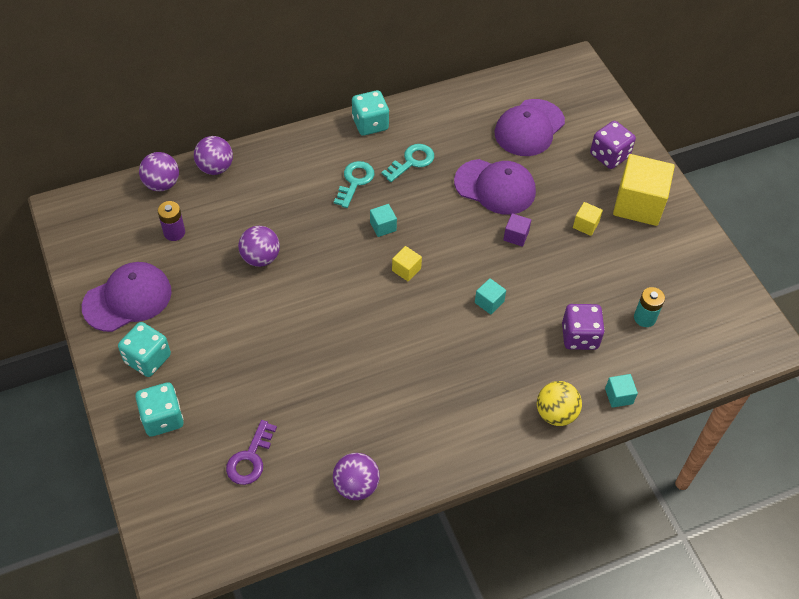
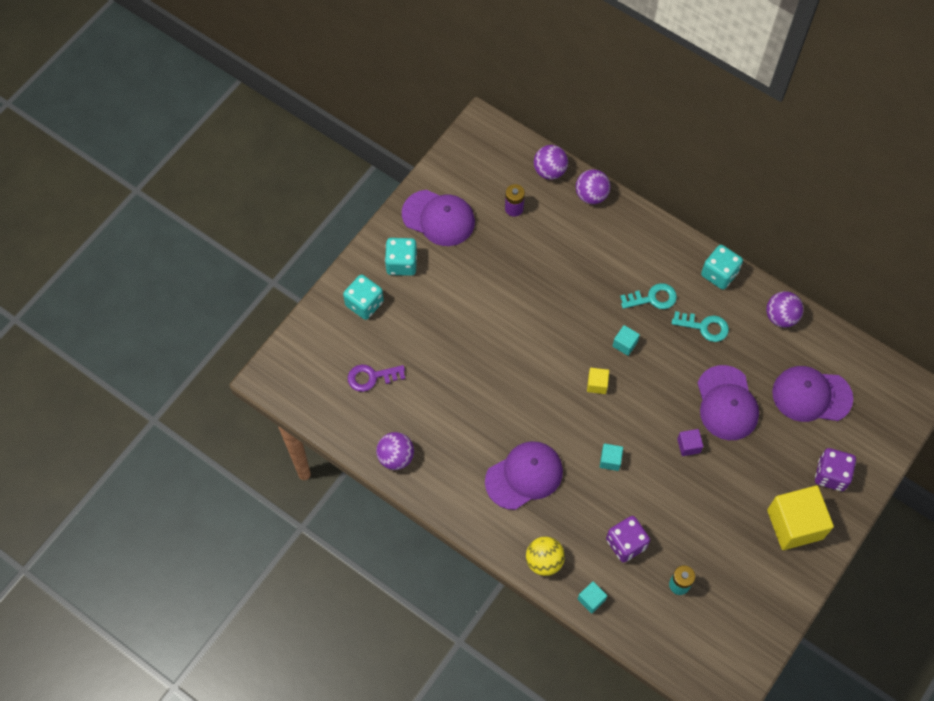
camera: 60 degrees right, 10 degrees up
(260, 258) = (534, 279): purple ball -> purple ball (781, 317)
(457, 381) = (524, 476): none -> purple cap
(585, 225) = (740, 493): yellow cube -> none

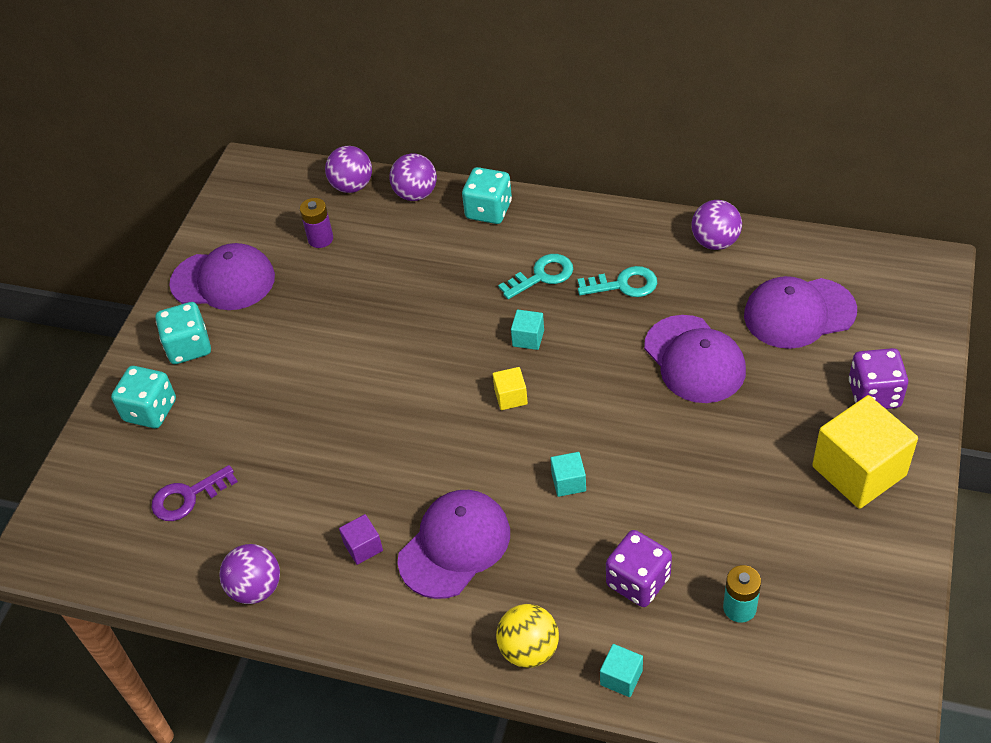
camera: 15 degrees left, 15 degrees down
(688, 446) = (668, 426): purple cube -> purple cube (363, 547)
(719, 274) = (615, 223): turquoise dice -> turquoise dice (488, 210)

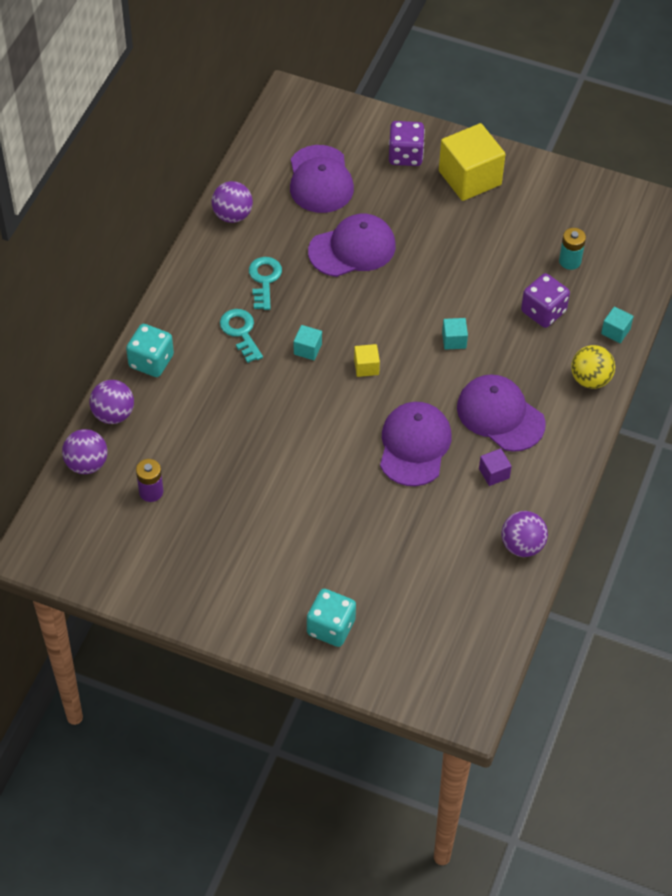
camera: 90 degrees left, 5 degrees up
(188, 497) = (429, 595): purple key -> none
(189, 347) = (262, 599): turquoise dice -> none
(223, 280) = (184, 572): purple cap -> purple cap (414, 445)

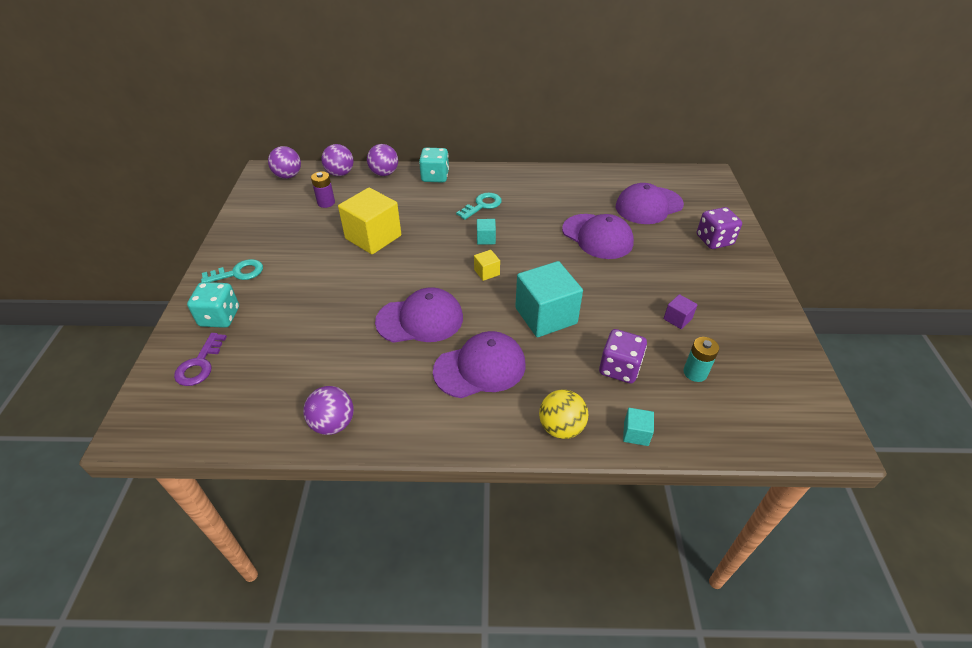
camera: 70 degrees right, 10 degrees down
(232, 215) = (582, 177): purple ball -> purple ball (288, 176)
(264, 280) = (536, 204): turquoise key -> turquoise key (238, 273)
(399, 650) = (200, 364): none -> purple key
(454, 340) = (546, 315): turquoise cube -> turquoise cube, size x2.23
(470, 178) = (727, 281): yellow cube -> yellow cube (373, 237)
(494, 473) = (411, 380): purple cube -> purple cube (677, 319)
(500, 415) = (480, 368): purple cap -> purple cap turned 45 degrees clockwise

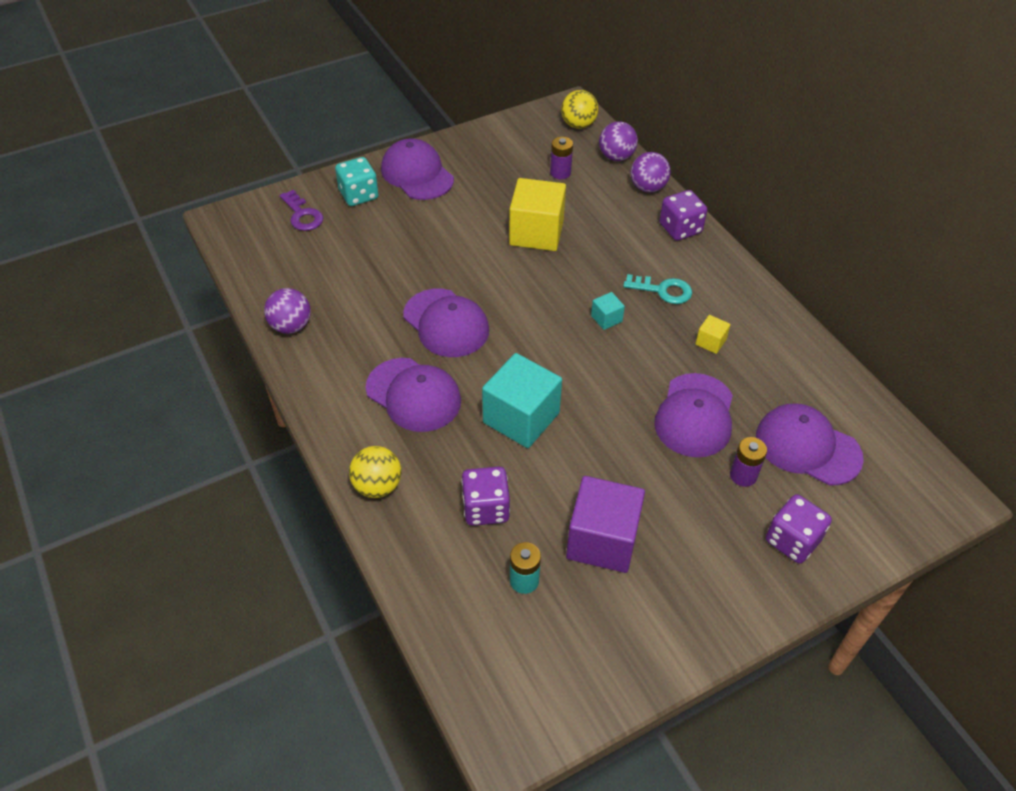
camera: 60 degrees right, 5 degrees up
(200, 364) = (302, 215): purple key -> purple key turned 105 degrees counterclockwise
(238, 273) = (417, 174): turquoise key -> purple cap
(288, 176) = (578, 125): purple ball -> yellow ball
(435, 177) = (680, 229): turquoise dice -> purple dice
(486, 272) = (552, 342): yellow cube -> yellow cube (710, 342)
(636, 433) = (405, 550): turquoise cube -> none
(656, 238) = (743, 475): none -> purple battery
(677, 319) = (602, 540): purple cube -> purple cube, size x2.23

